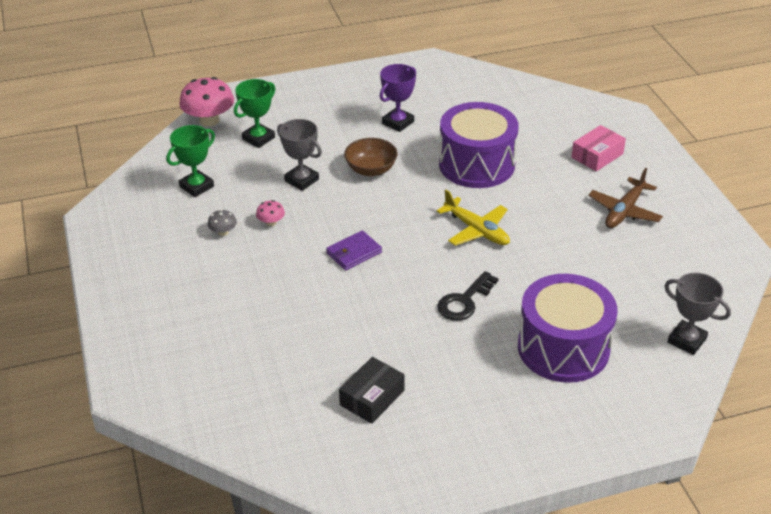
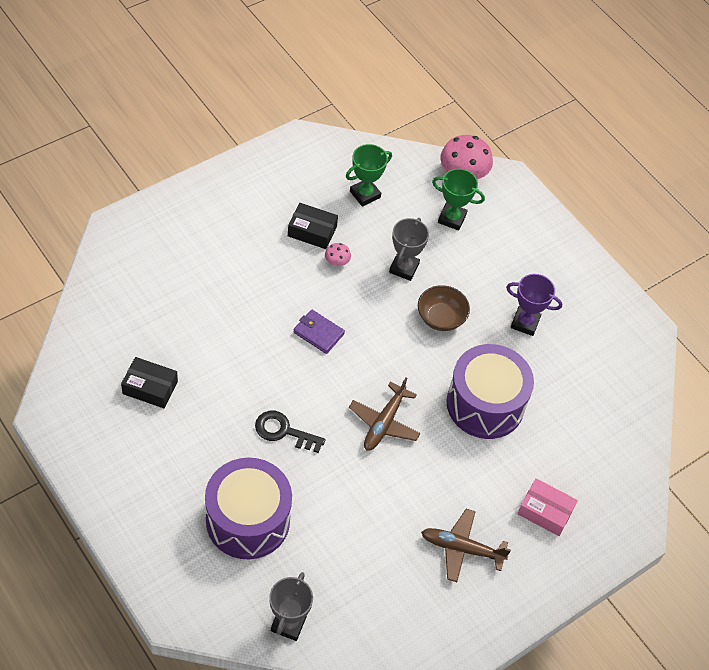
camera: 65 degrees right, 15 degrees up
(196, 186) = (365, 194): green trophy -> green trophy turned 60 degrees counterclockwise
(223, 232) = (312, 231): grey mushroom -> black box
(476, 230) = (384, 422): yellow plane -> brown plane

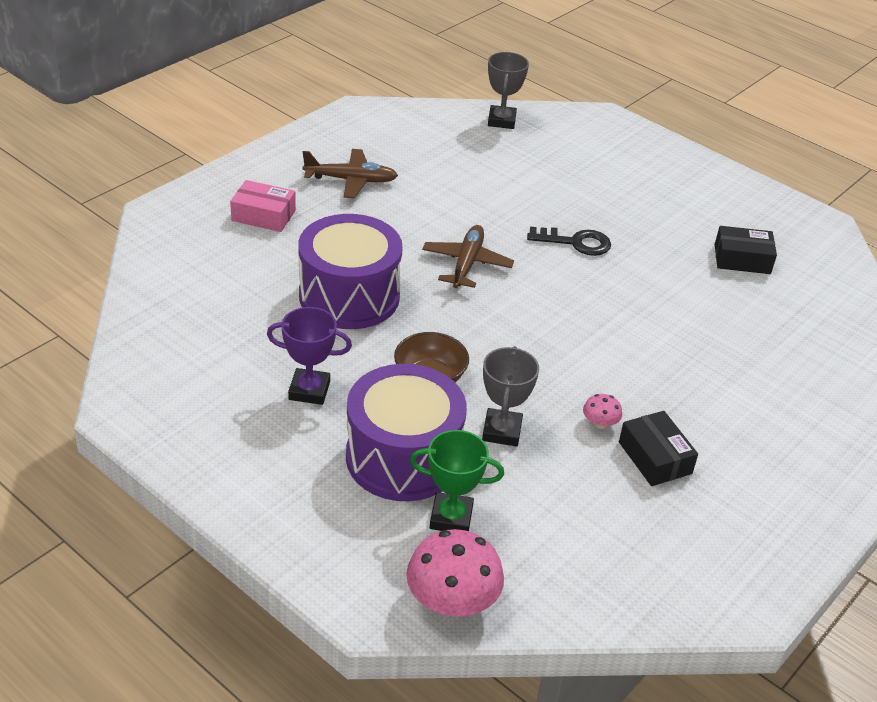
camera: 170 degrees right, 15 degrees down
(248, 520) = (575, 176): purple drum -> purple drum (403, 457)
(312, 231) = (655, 458): black box -> black box turned 60 degrees clockwise
(318, 333) = (583, 337): purple wallet -> none
(365, 194) = (603, 529): green trophy -> none

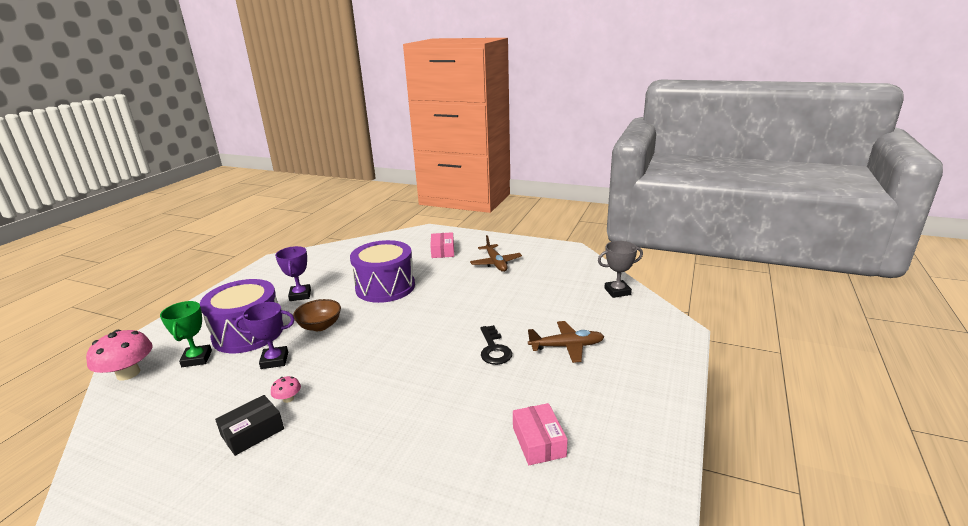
camera: 75 degrees right, 15 degrees down
(466, 264) = (439, 314): brown plane -> brown plane (566, 346)
(502, 431) = (274, 360): grey trophy -> purple trophy
(742, 259) = (539, 442): black box -> pink box

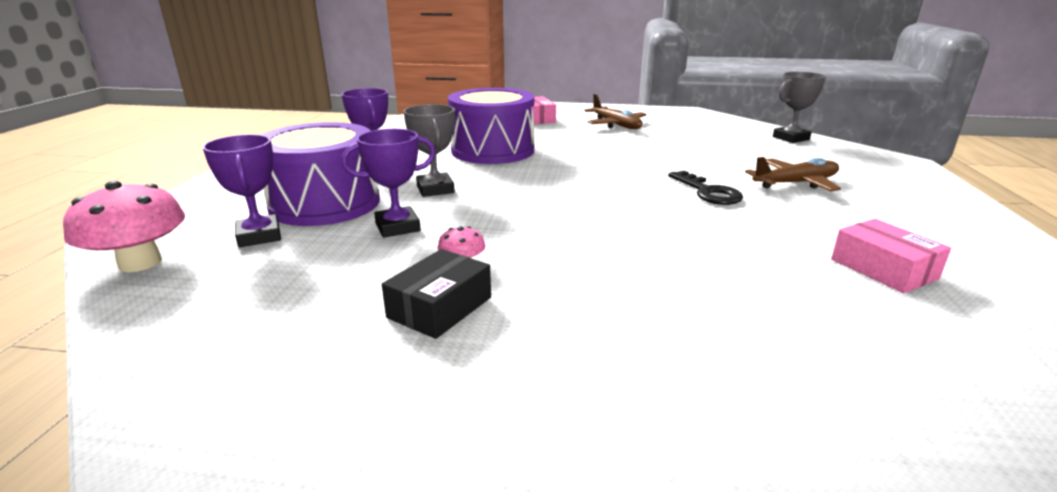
camera: 15 degrees left, 0 degrees up
(196, 359) = (259, 236): green trophy -> purple trophy
(320, 326) = (435, 189): brown bowl -> grey trophy

